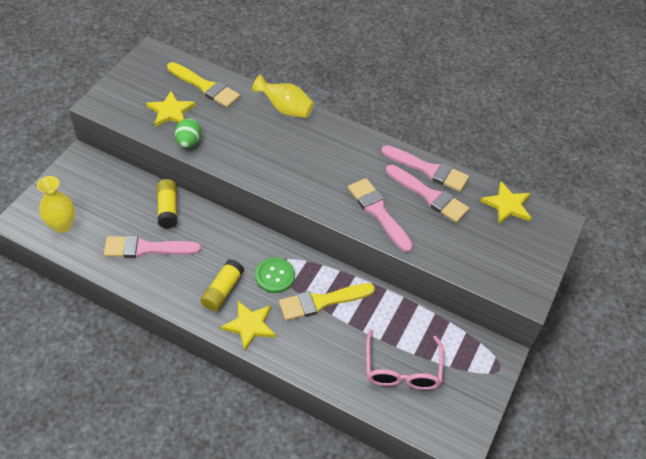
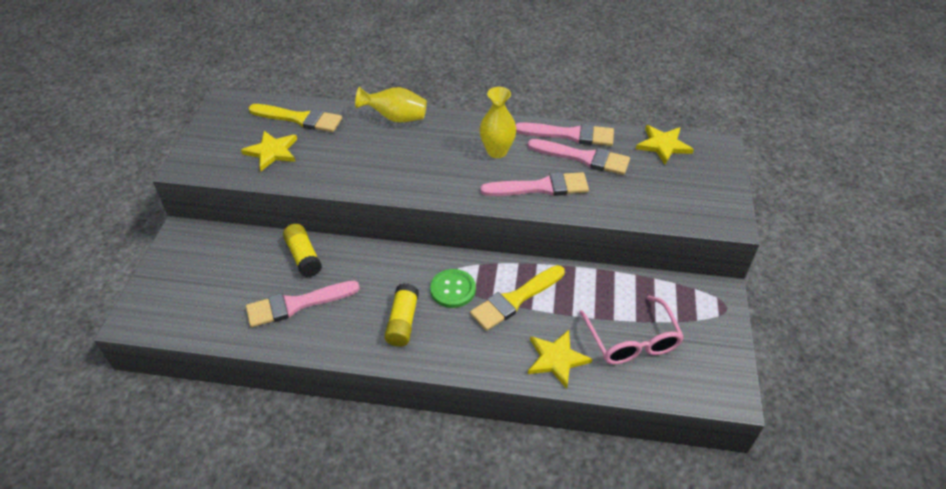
camera: 15 degrees left, 5 degrees down
(62, 225) = (187, 310): yellow vase -> yellow vase (497, 151)
(189, 142) = (306, 176): green egg -> none
(249, 325) = (449, 348): yellow star -> yellow star (556, 359)
(378, 212) = (541, 187): pink brush -> pink brush turned 135 degrees clockwise

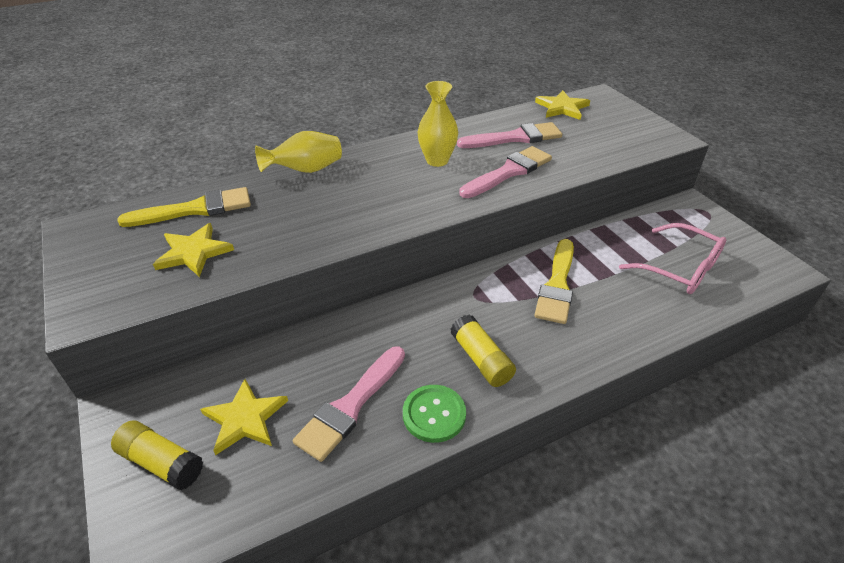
camera: 35 degrees left, 5 degrees down
(304, 257) = (308, 354): yellow glue stick -> yellow glue stick (161, 462)
(453, 289) = (494, 305): green button -> green button (434, 414)
(556, 359) = (646, 315): yellow star -> yellow star (245, 418)
(570, 135) = (483, 126): pink brush -> none

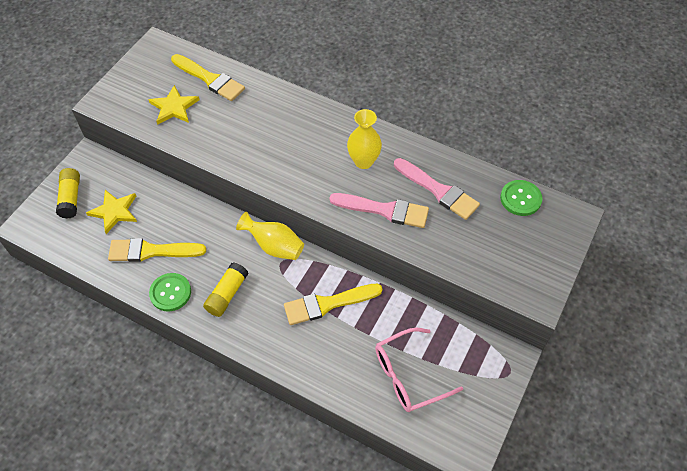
camera: 55 degrees right, 15 degrees up
(306, 170) = (291, 100): yellow vase -> yellow vase (274, 246)
(350, 406) = (151, 251): pink brush -> yellow brush
(562, 108) = (520, 199): yellow star -> green button
(680, 269) = (408, 376): pink glasses -> pink glasses turned 60 degrees clockwise

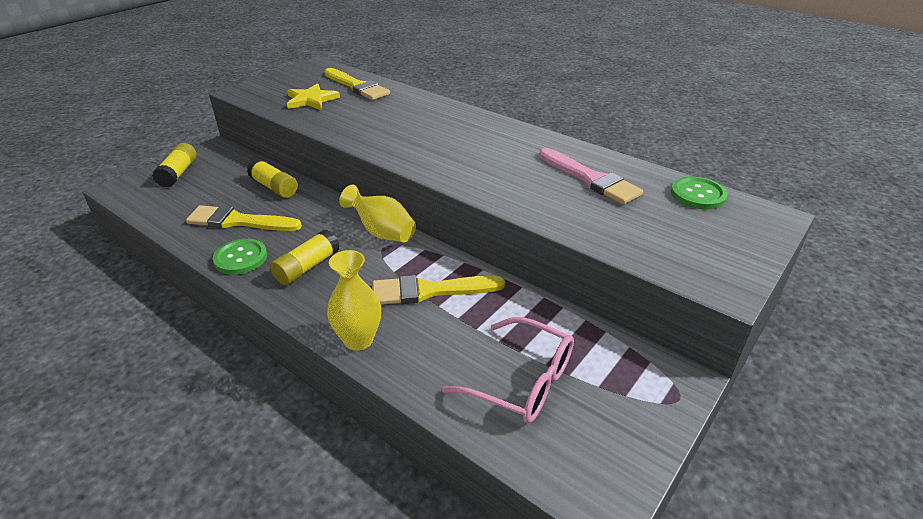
camera: 10 degrees right, 20 degrees down
(114, 211) = (217, 187): yellow star -> none
(165, 204) = (274, 187): none -> yellow glue stick
(363, 161) = (503, 150): yellow vase -> yellow vase (358, 340)
(384, 210) = (519, 188): pink brush -> none
(408, 376) = (522, 381): pink glasses -> pink glasses turned 135 degrees counterclockwise

